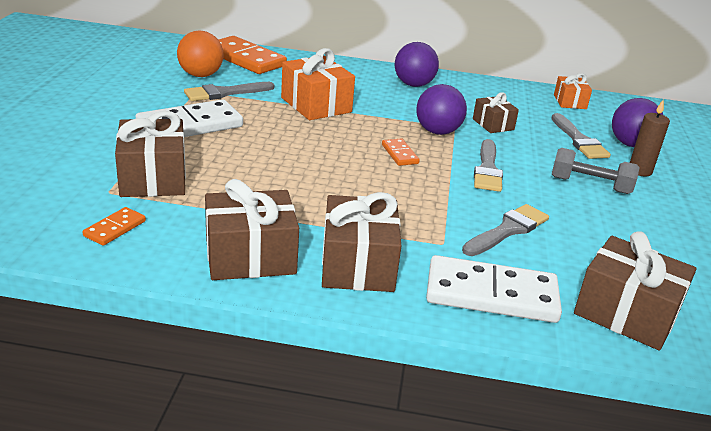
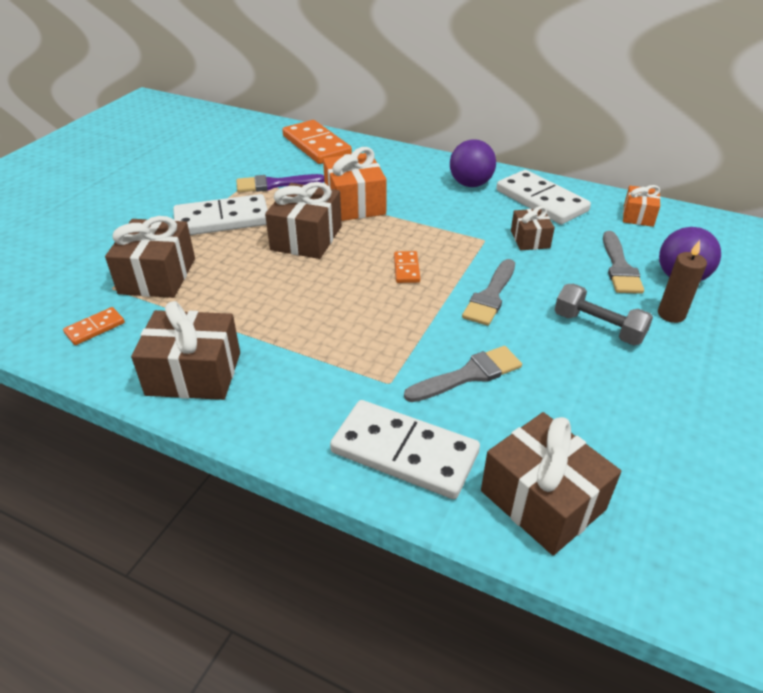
camera: 20 degrees right, 10 degrees up
(200, 75) = (264, 163): orange ball -> none
(224, 93) = (274, 184): grey brush -> purple brush
(357, 265) = (288, 397): brown gift -> brown gift (306, 238)
(437, 132) = (463, 244): purple ball -> none
(483, 95) = (541, 201): none -> white domino

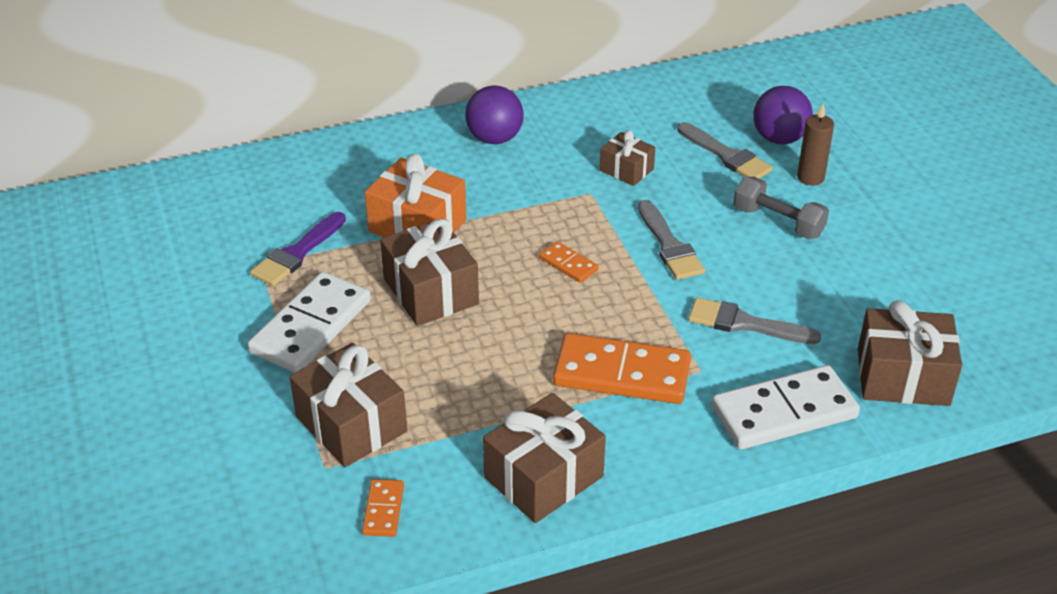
camera: 45 degrees left, 0 degrees up
(316, 145) = (263, 179): orange domino -> orange domino (622, 374)
(469, 375) = (745, 324): grey brush -> grey brush turned 90 degrees counterclockwise
(541, 201) = (582, 122): white domino -> none
(598, 327) = (778, 222): grey dumbbell -> grey dumbbell turned 45 degrees clockwise
(638, 216) = (678, 93): orange gift -> none

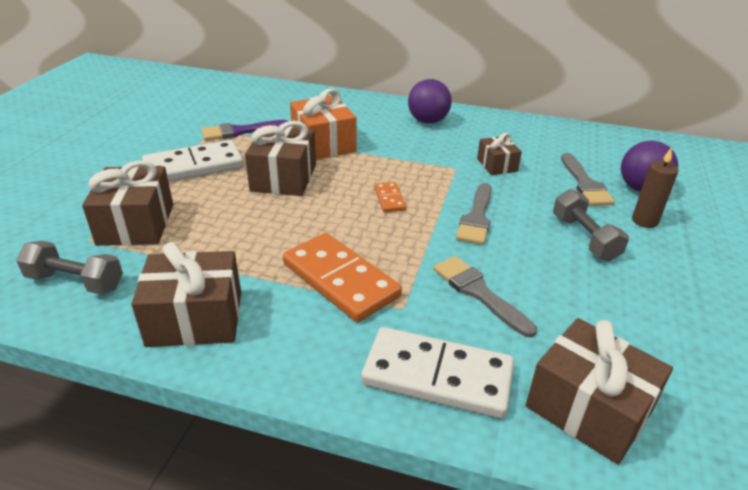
camera: 35 degrees right, 5 degrees down
(383, 510) = (75, 282): orange domino -> grey dumbbell

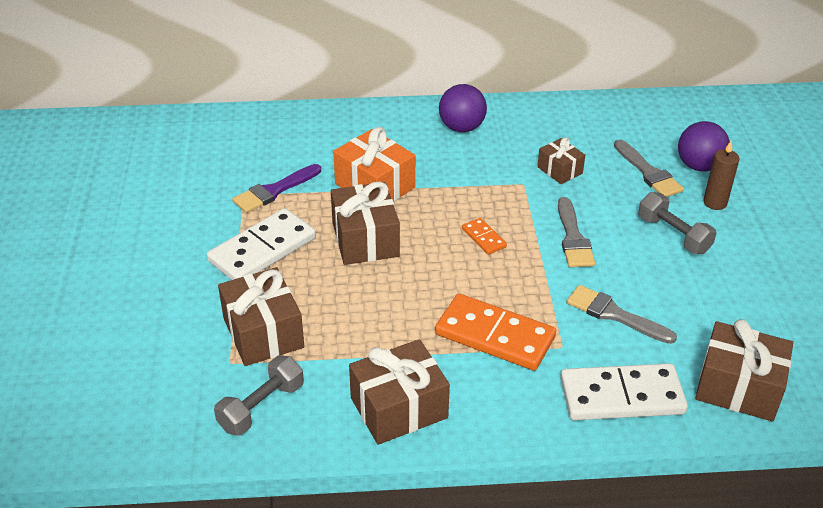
camera: 20 degrees left, 5 degrees up
(75, 282) = (261, 407): grey dumbbell -> grey dumbbell turned 45 degrees counterclockwise

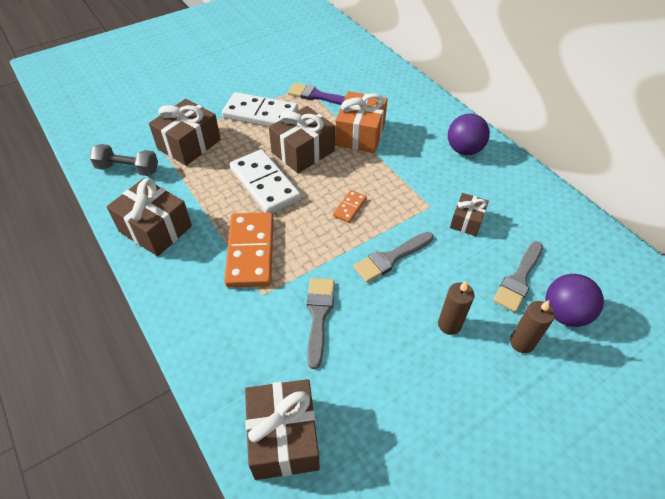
camera: 60 degrees right, 10 degrees up
(621, 396) = (228, 351): white domino -> white domino (264, 184)
(673, 235) = (449, 324): grey dumbbell -> brown candle

